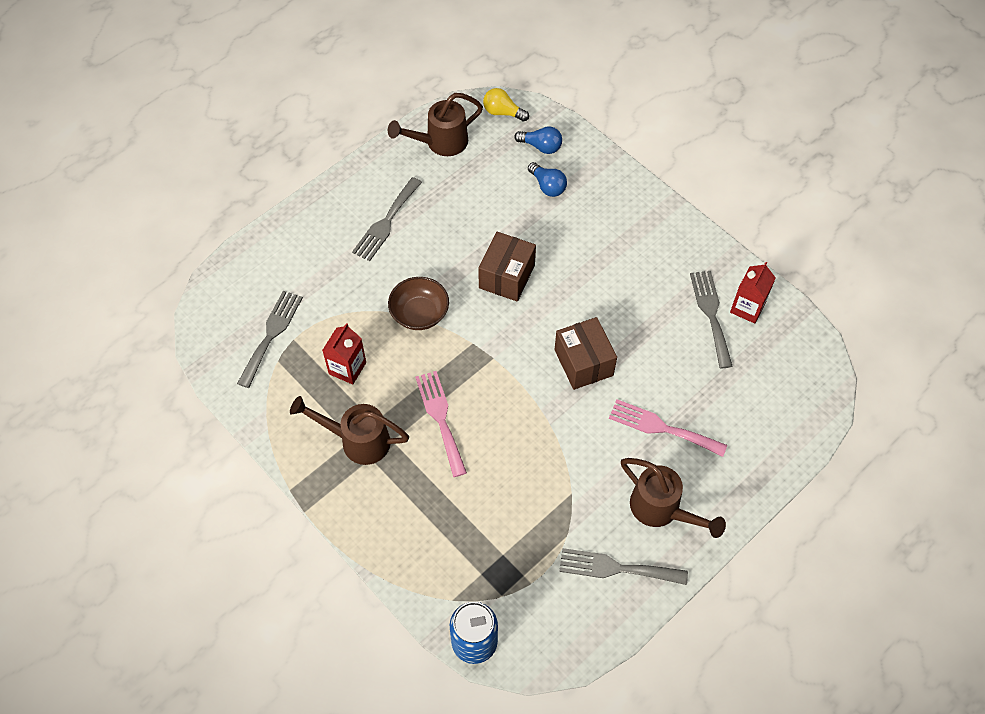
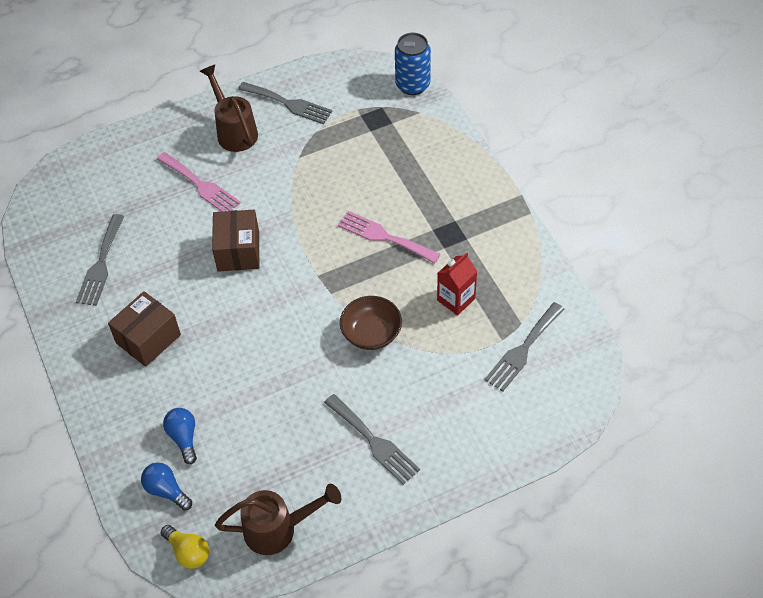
camera: 160 degrees left, 5 degrees down
(357, 440) = (463, 236): brown watering can -> none
(386, 222) = (374, 442): grey fork -> grey fork turned 90 degrees clockwise
(440, 418) = (384, 237): pink fork -> pink fork turned 120 degrees clockwise
(506, 276) = (272, 348): brown box -> brown box (148, 339)
(747, 308) = (65, 261): red carton -> none

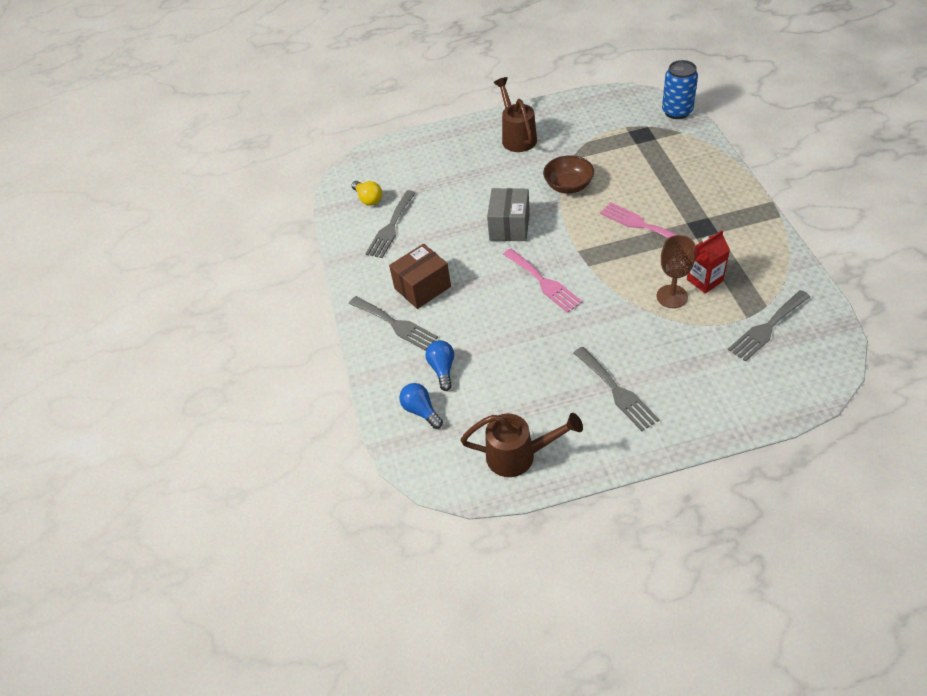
camera: 15 degrees right, 5 degrees down
(188, 552) = (433, 465): yellow light bulb -> yellow light bulb (368, 199)
(200, 185) = (483, 175): pink fork -> pink fork (543, 282)
(238, 251) = (509, 226): brown box -> grey box
(288, 104) = (566, 119): grey fork -> grey fork (395, 324)
(371, 333) = (622, 301): brown bowl -> brown bowl (568, 186)
(423, 322) = (672, 296): none -> brown goblet

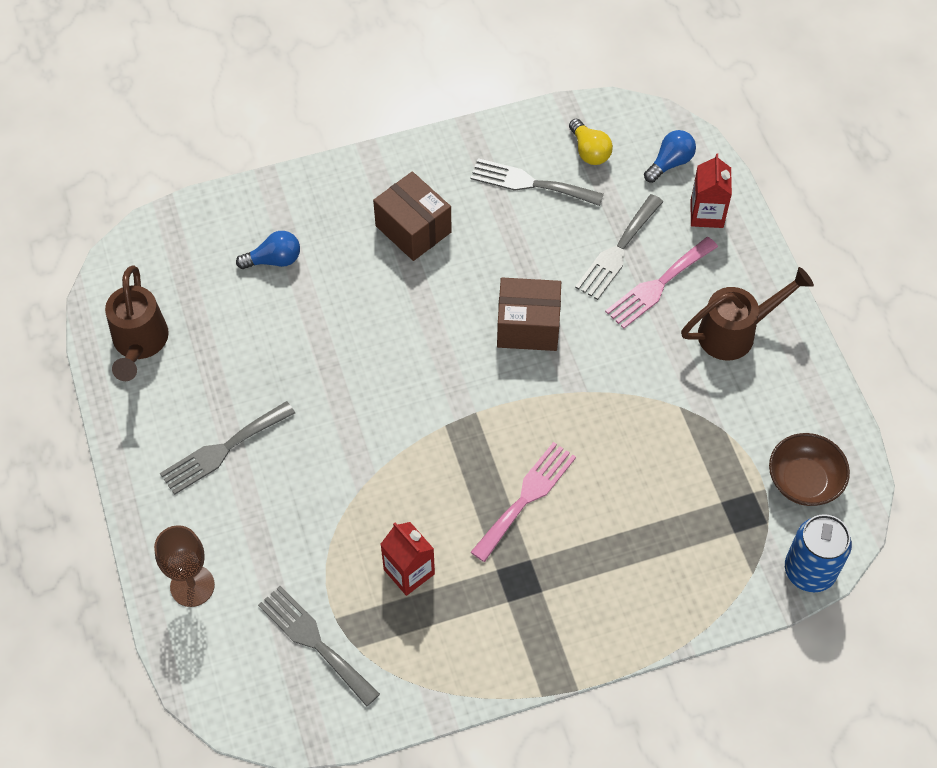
camera: 80 degrees right, 10 degrees up
(368, 199) = (589, 151): yellow light bulb -> yellow light bulb turned 75 degrees counterclockwise
(395, 324) = (350, 204): grey fork -> grey fork (618, 251)
(421, 411) = (213, 242): blue light bulb -> blue light bulb (670, 163)
(427, 147) = (706, 214): none -> red carton
(509, 226) = (528, 326): grey box -> brown box
(543, 282) = (415, 369): pink fork -> pink fork (658, 285)
(568, 186) = (616, 402): brown bowl -> brown bowl (804, 481)
(672, 296) = (380, 526): brown goblet -> brown goblet (192, 586)

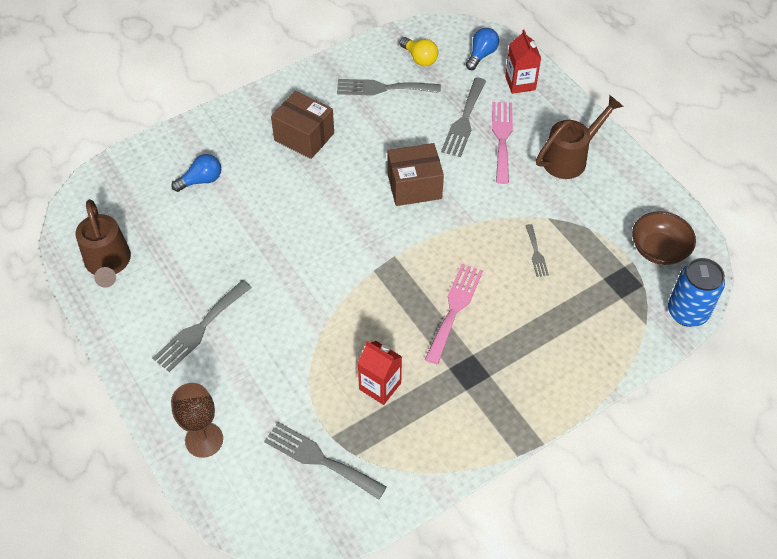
camera: 15 degrees left, 5 degrees down
(649, 449) = (536, 253): none -> grey fork
(658, 285) = (502, 138): pink fork -> pink fork turned 150 degrees clockwise

